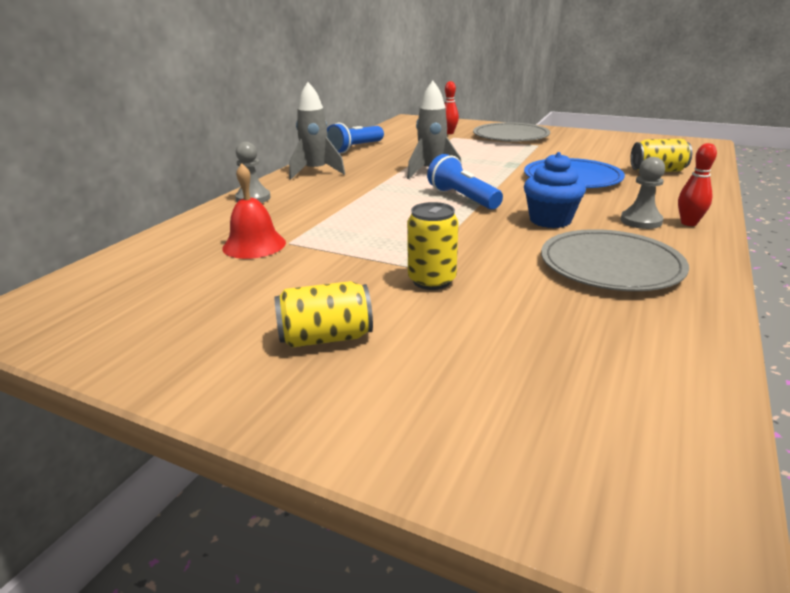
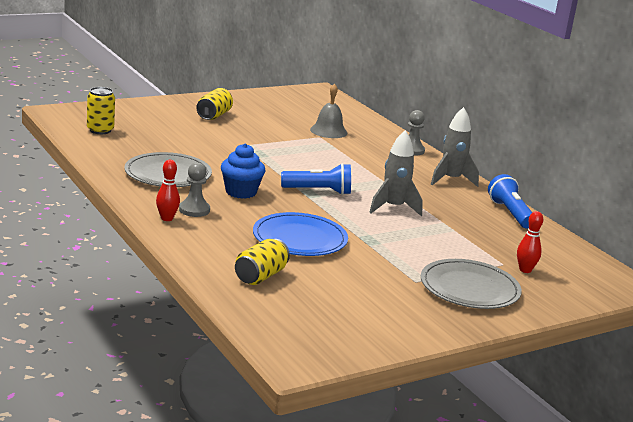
camera: 120 degrees right, 5 degrees down
(254, 245) = (328, 131): red bell -> grey bell
(431, 281) = (224, 142): yellow can -> yellow can (100, 130)

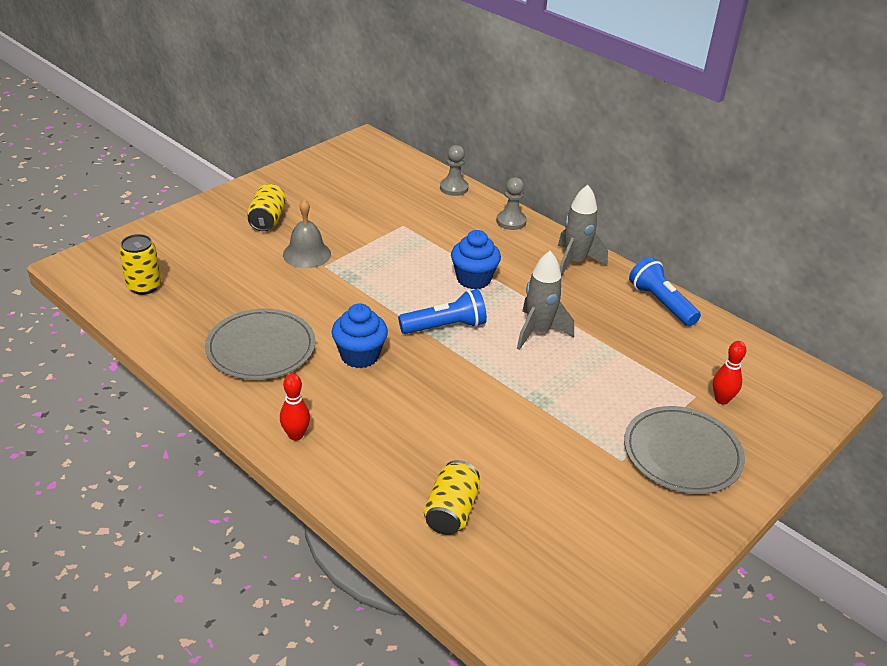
camera: 15 degrees left, 15 degrees up
(194, 210) = (321, 408): grey pawn -> grey pawn (454, 188)
(299, 239) = (463, 423): blue plate -> none
(328, 131) = (408, 212): grey bell -> grey bell (307, 254)
(359, 173) = (473, 279): none -> blue cupcake

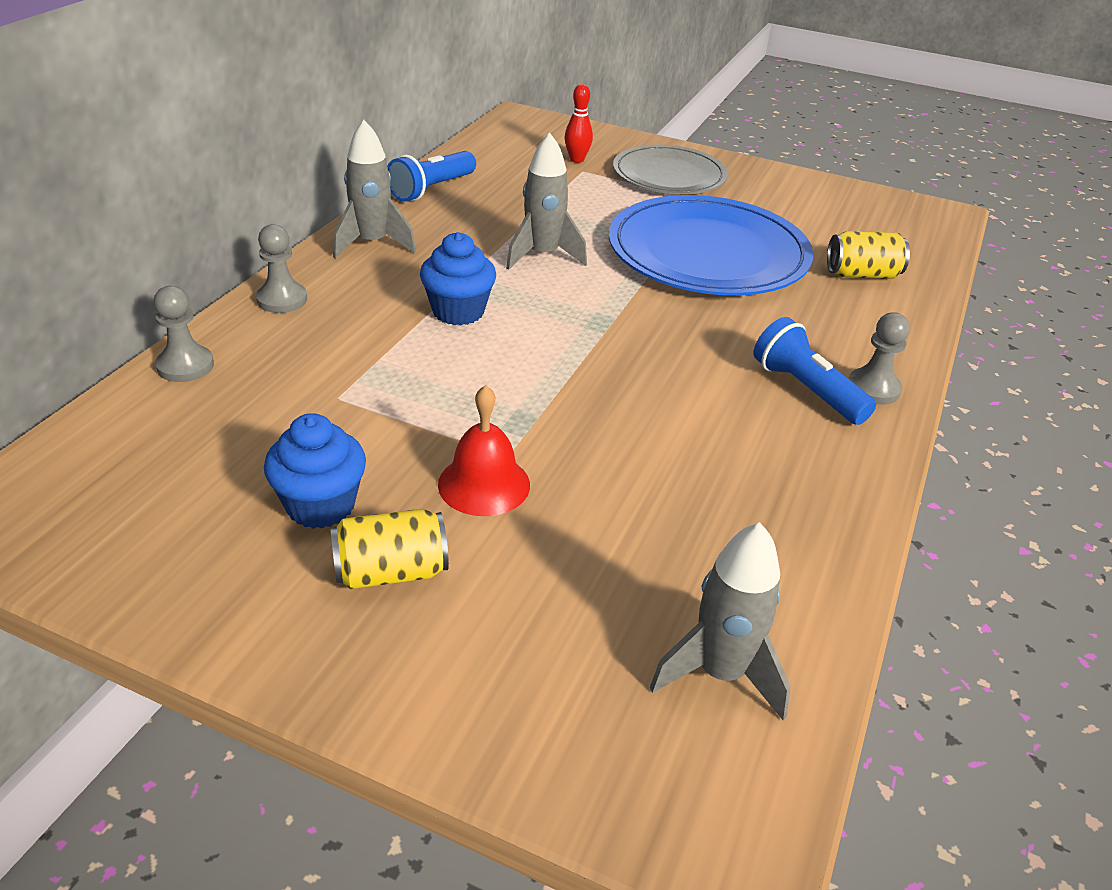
camera: 110 degrees left, 0 degrees up
(144, 286) = (720, 673): yellow can -> grey rocket
(261, 348) = (754, 463): grey plate -> none
(296, 435) = (873, 388): red bowling pin -> grey pawn
(307, 254) = (484, 484): grey bell -> red bell
(360, 356) = (694, 372): blue cupcake -> blue cupcake (320, 505)
(445, 326) = (581, 318): blue flashlight -> blue flashlight (806, 390)
(518, 422) = (708, 253): none -> blue plate

